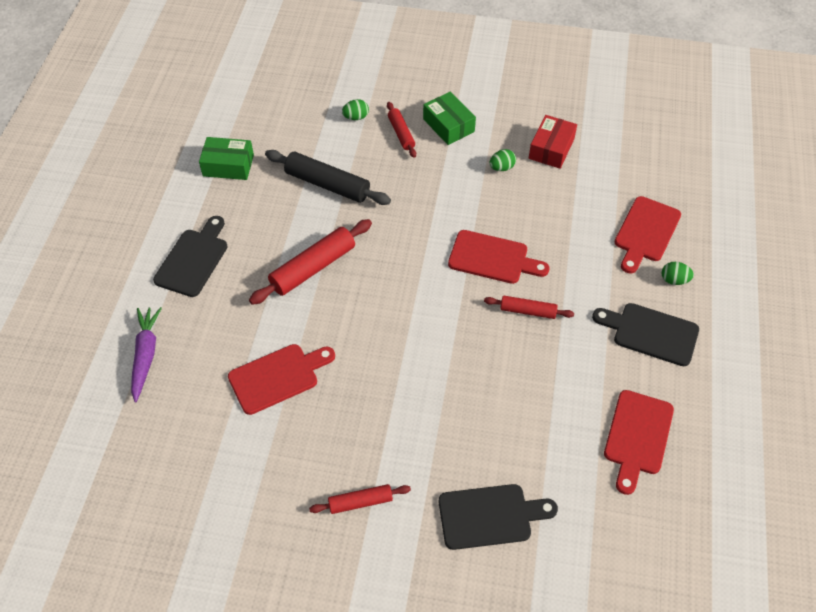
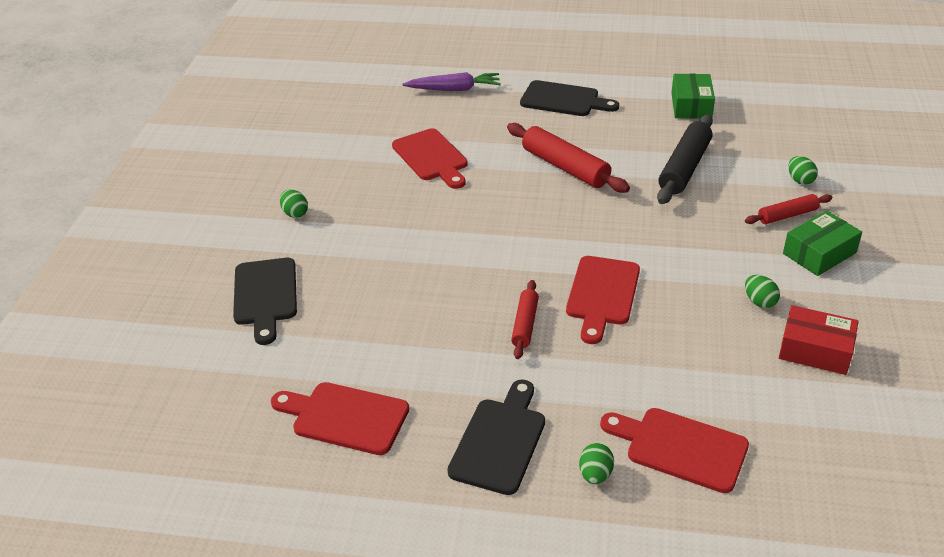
camera: 90 degrees right, 15 degrees down
(360, 502) = (295, 213): red rolling pin -> green egg

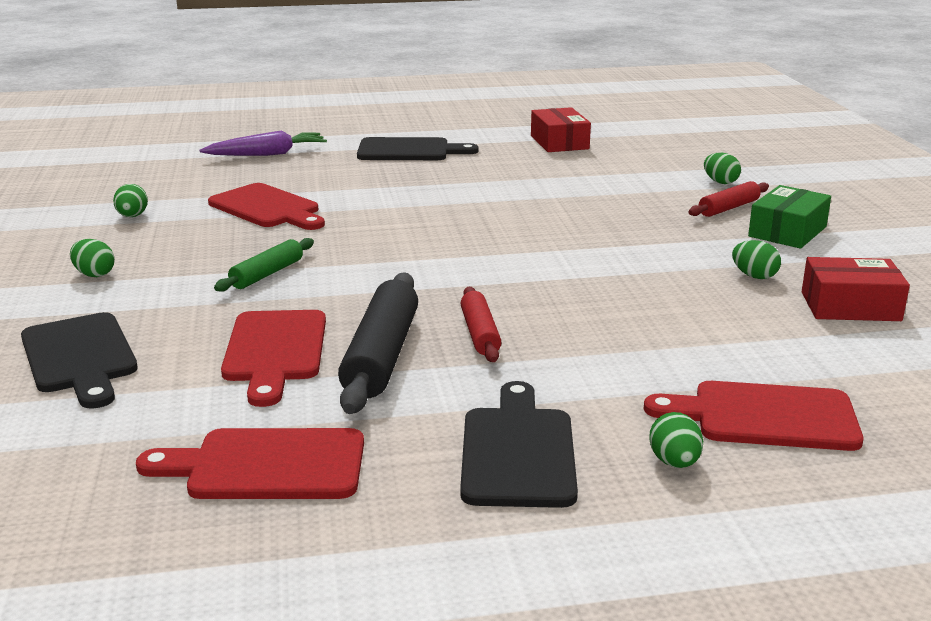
camera: 20 degrees left, 15 degrees down
(336, 152) = (132, 216): none -> green egg
(406, 233) = (267, 274): none -> green rolling pin
(565, 167) = (444, 199): red rolling pin -> none
(602, 295) = (562, 294): red cutting board -> red cutting board (275, 351)
(684, 168) = (586, 186): black rolling pin -> black rolling pin (381, 356)
(691, 105) = (559, 142): green box -> red box

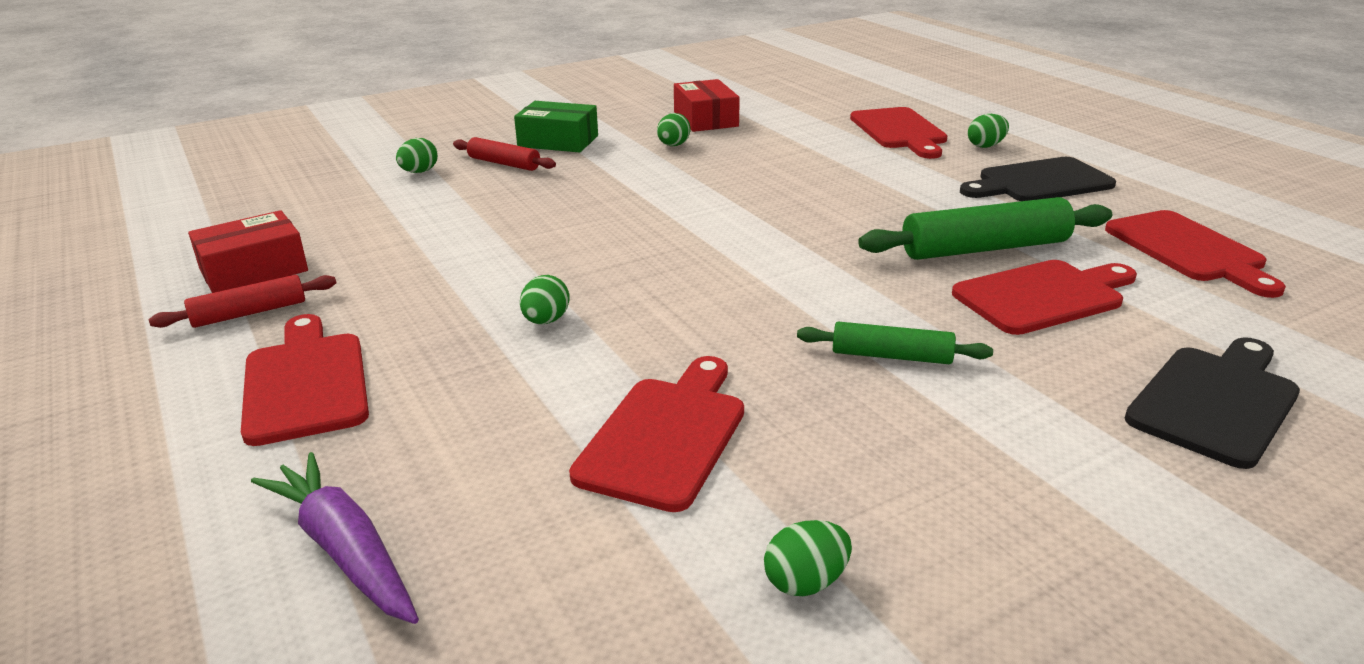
camera: 110 degrees left, 5 degrees up
(94, 274) = (1046, 500): green egg -> green egg (546, 321)
(381, 356) = (984, 248): black rolling pin -> green rolling pin
(409, 150) = (305, 382): black cutting board -> red cutting board
(480, 333) = (894, 219): red rolling pin -> red rolling pin (249, 313)

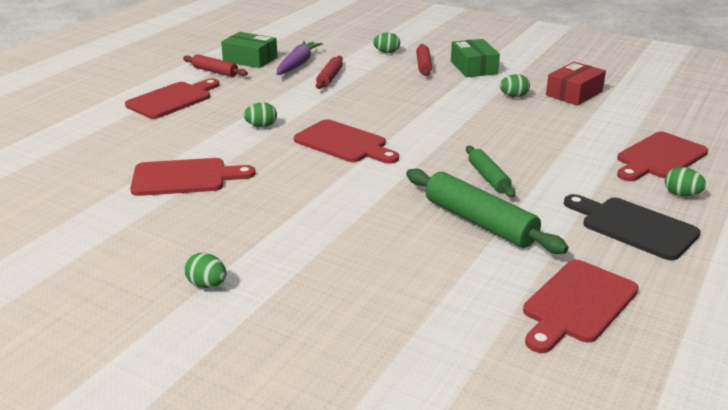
camera: 60 degrees right, 0 degrees up
(254, 270) = (250, 59): red box -> green box
(344, 550) = (75, 142): purple carrot -> purple carrot (298, 64)
(444, 229) = (329, 78): none -> red rolling pin
(805, 582) = (100, 231): green egg -> green egg (207, 285)
(891, 356) = (303, 216): green rolling pin -> green rolling pin (488, 178)
(1043, 296) = (428, 252): red cutting board -> red cutting board (344, 143)
(1215, 401) = (340, 328): black cutting board -> none

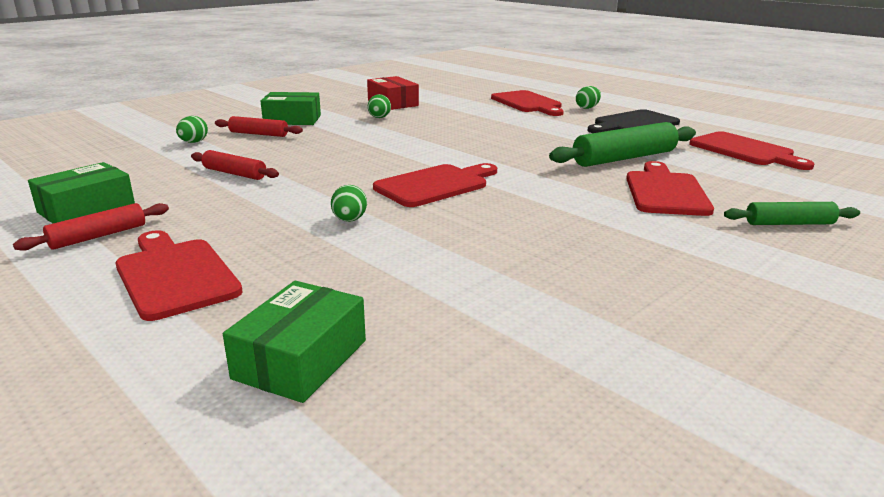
camera: 75 degrees left, 5 degrees down
(91, 144) = (301, 359): none -> green box
(185, 177) = (483, 277): red cutting board -> red cutting board (665, 191)
(207, 285) = (765, 276): green egg -> none
(298, 64) = (159, 184): purple carrot -> none
(488, 178) = (543, 146): green rolling pin -> green rolling pin (789, 223)

